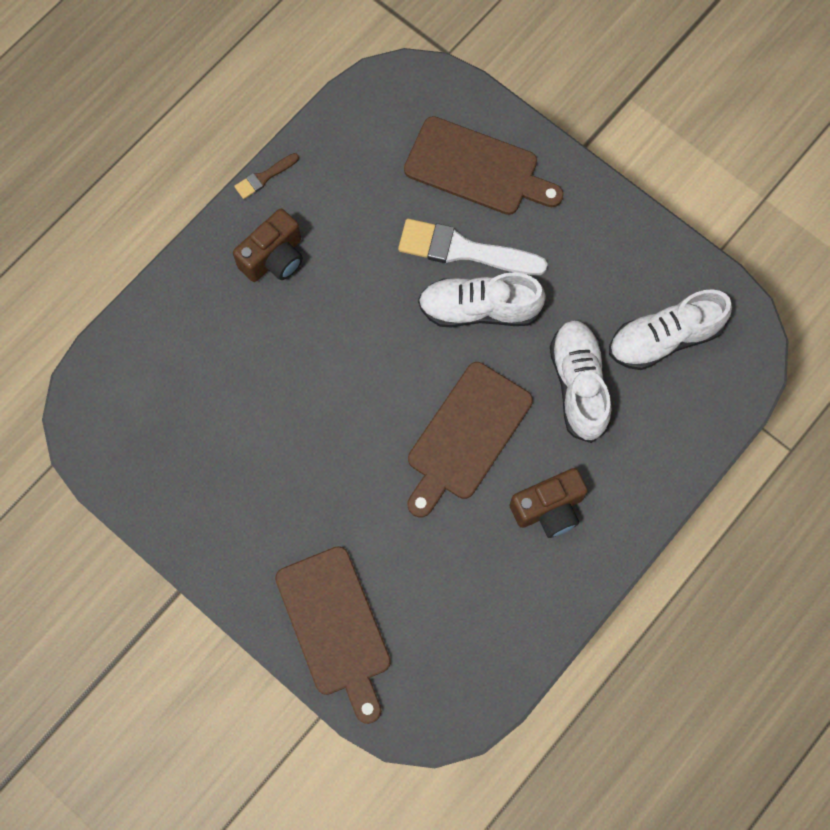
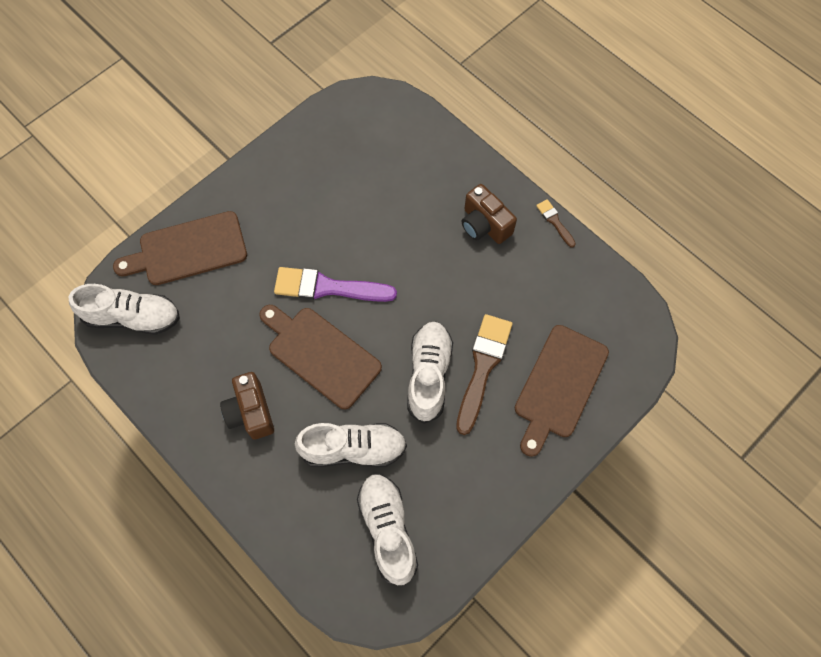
camera: 95 degrees right, 5 degrees down
(375, 438) = (328, 287): none -> purple brush
(439, 681) = (133, 317): none -> white shoe
(464, 250) = (483, 367): white brush -> brown brush

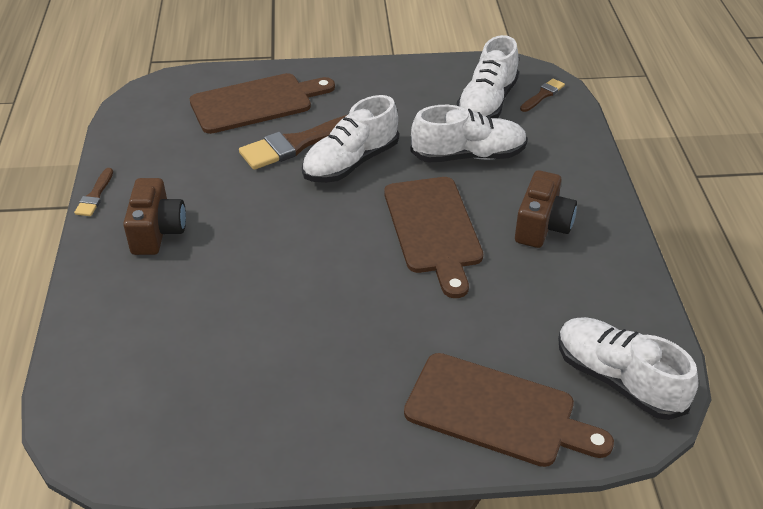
camera: 140 degrees left, 25 degrees down
(328, 287) = (370, 275): purple brush -> none
(351, 581) = (543, 95): none -> brown brush
(353, 449) = (468, 156): white shoe -> white shoe turned 135 degrees clockwise

